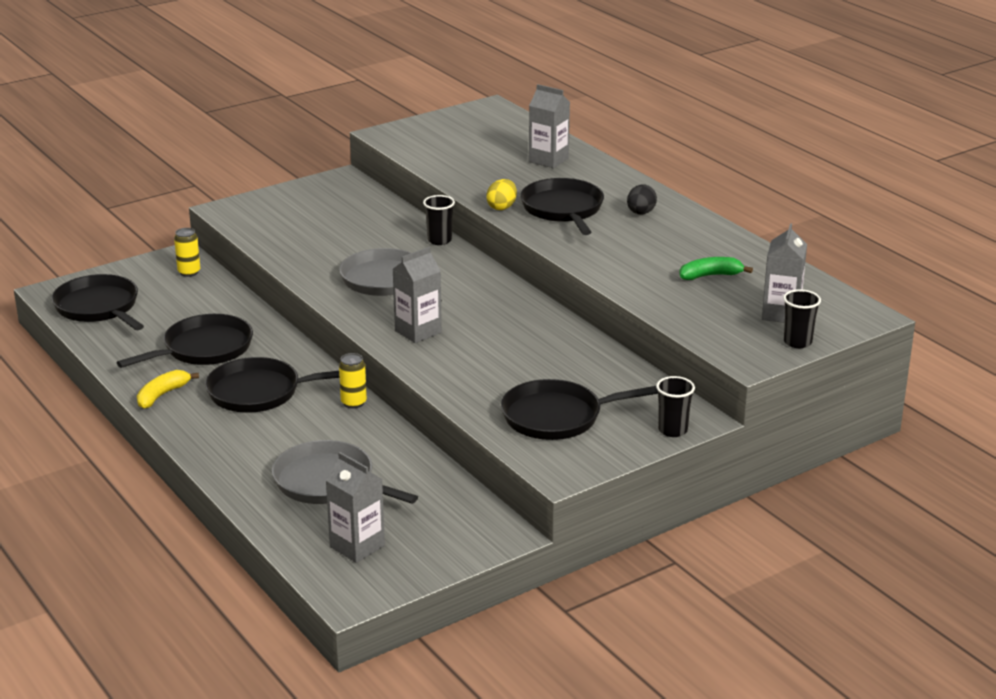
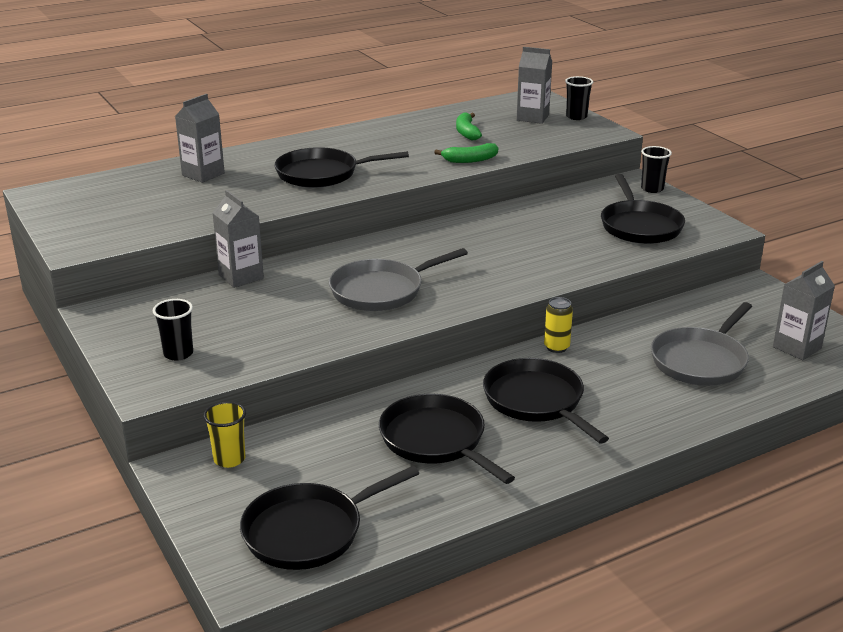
camera: 85 degrees left, 0 degrees up
(162, 395) = (543, 465): yellow banana -> none
(189, 272) = (229, 459): yellow can -> yellow cup
(259, 392) = (536, 401): black pan -> black pan turned 150 degrees clockwise
(418, 331) = (491, 277): grey carton -> grey carton (241, 277)
(439, 240) = (293, 262): black cup -> black cup (178, 353)
(502, 207) = (306, 198): yellow egg -> none
(624, 279) = (470, 160): none -> green banana
(640, 213) = (341, 147): black egg -> none

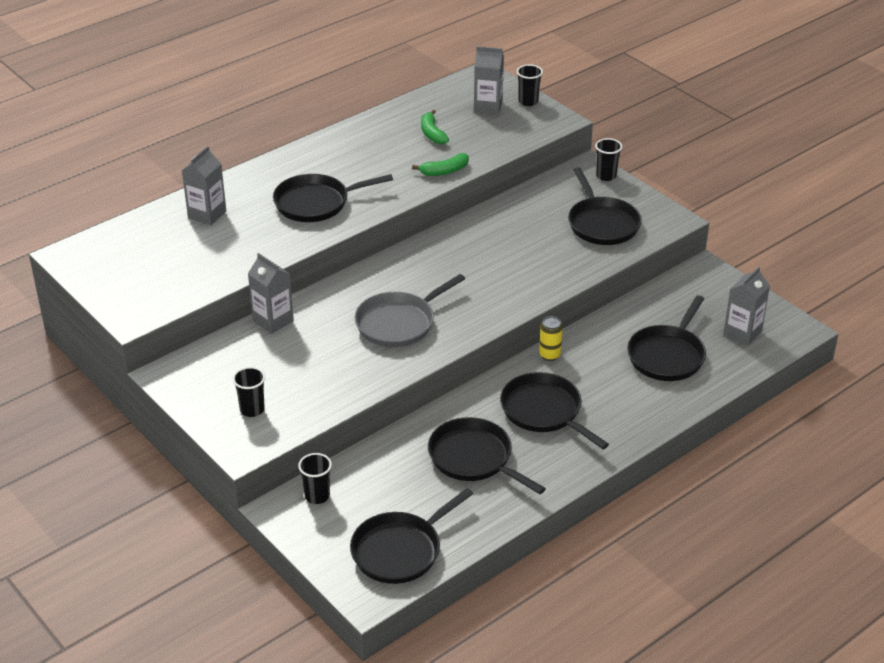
camera: 10 degrees left, 10 degrees up
(229, 459) = (317, 496): yellow cup -> black cup
(700, 361) = (667, 356): grey pan -> black pan

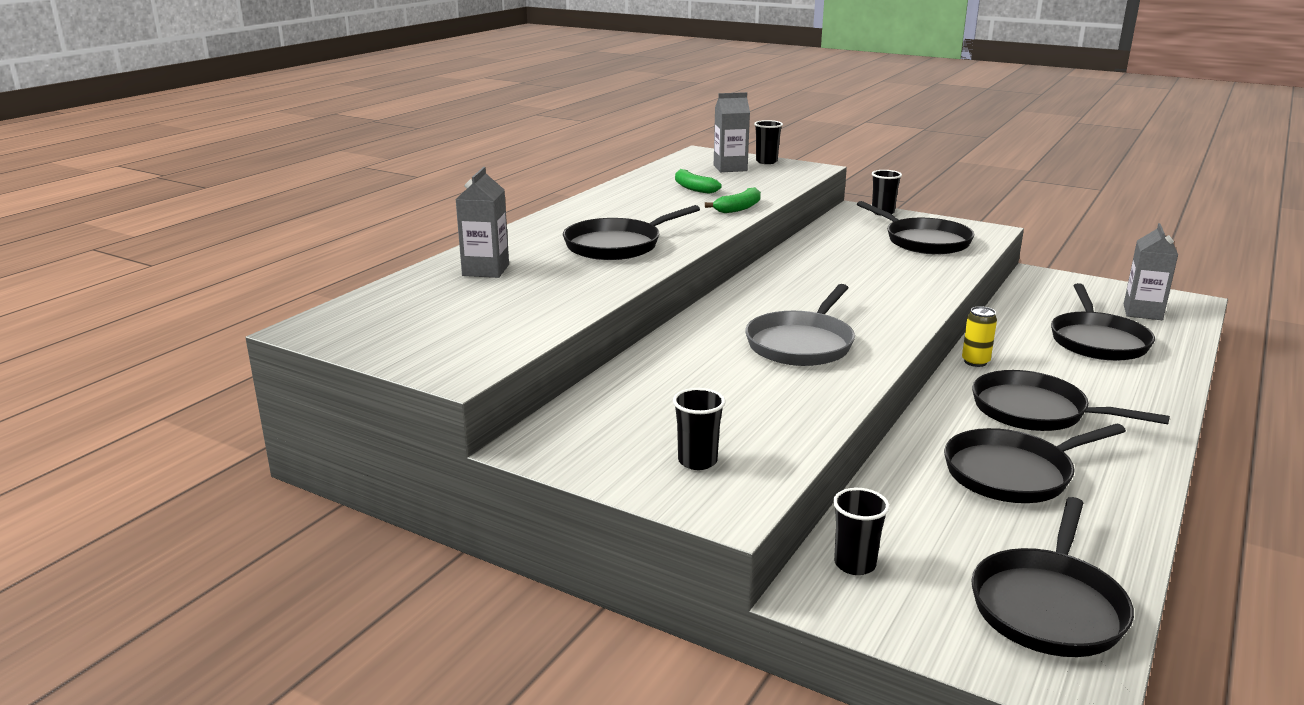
camera: 20 degrees left, 15 degrees down
(273, 321) = (638, 367): grey carton -> none
(473, 458) = (1012, 473): black pan -> black pan turned 45 degrees counterclockwise

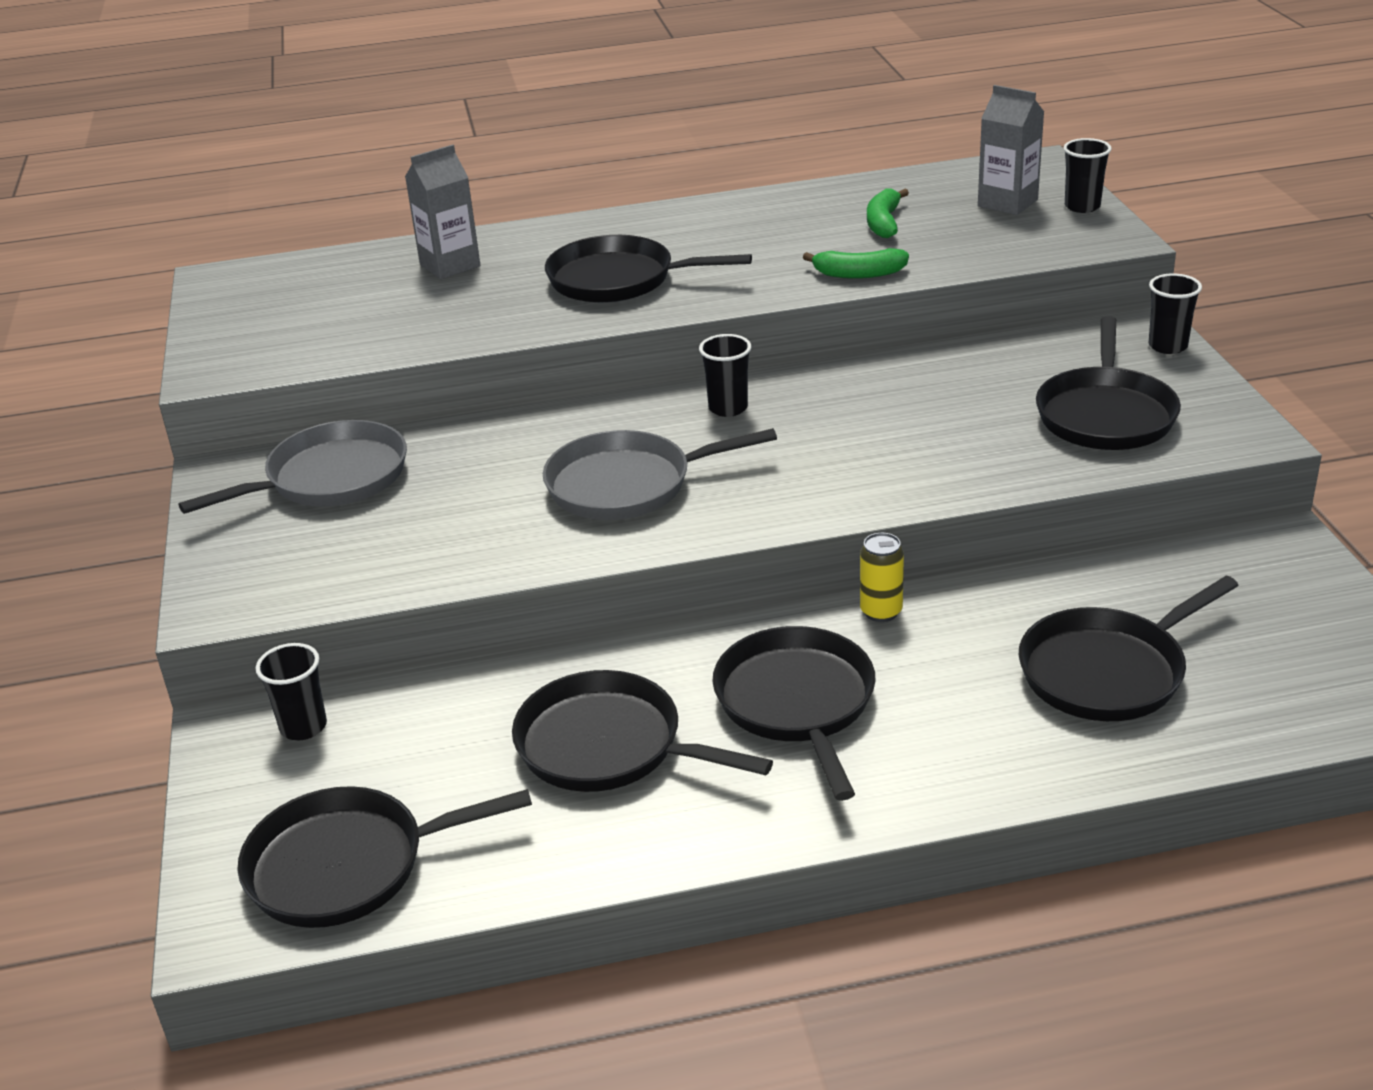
camera: 50 degrees right, 10 degrees up
(621, 415) = (331, 478): none -> grey pan
(697, 461) = (286, 553): black cup -> black cup (728, 408)
(1142, 312) = (1294, 671): grey carton -> none

